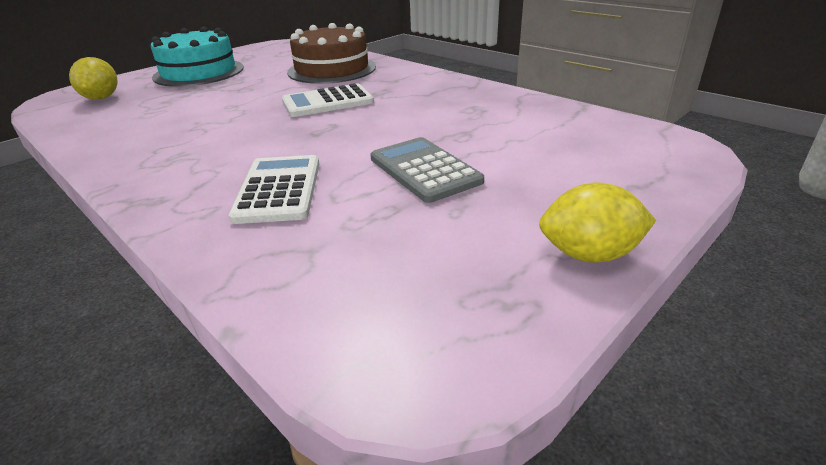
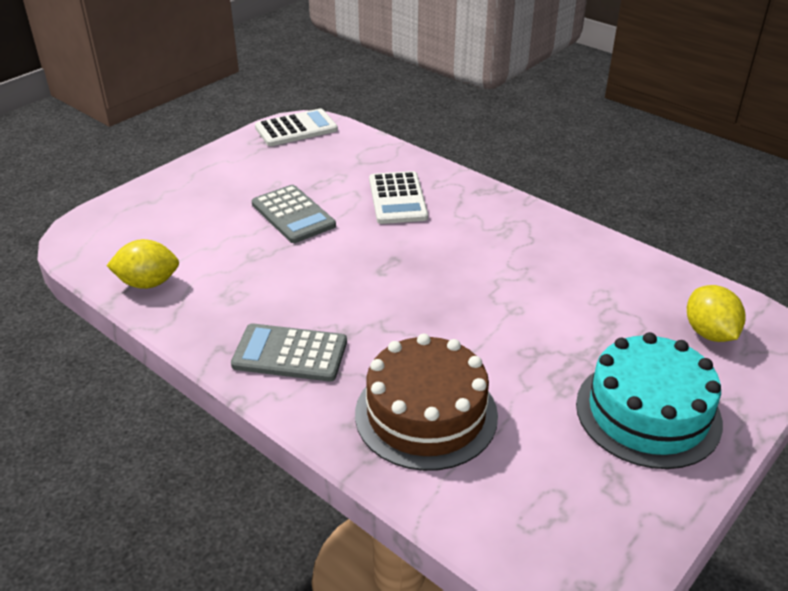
camera: 175 degrees right, 5 degrees up
(327, 102) = (400, 314): white calculator -> white calculator (296, 129)
(418, 85) = (290, 353): none -> grey calculator
(589, 254) = (212, 161): yellow lemon -> yellow lemon (148, 283)

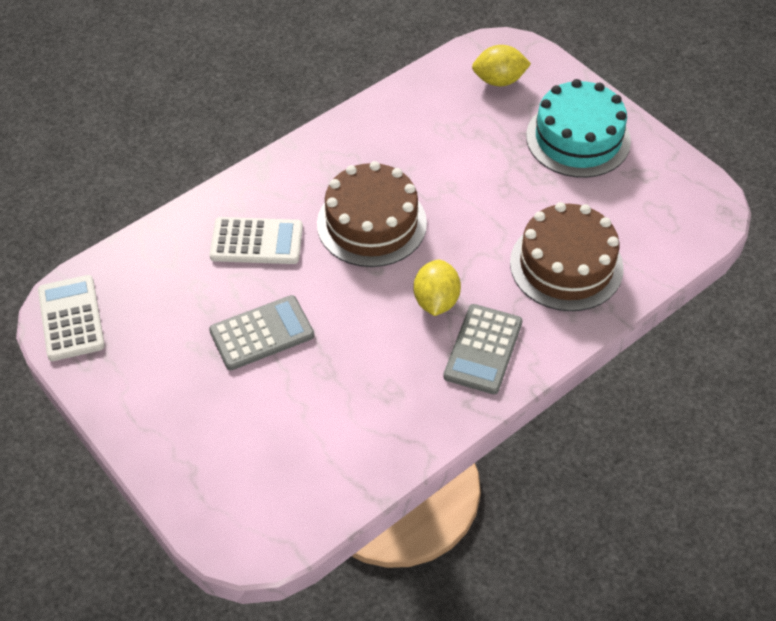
camera: 80 degrees left, 15 degrees up
(148, 283) = (355, 466): yellow lemon -> yellow lemon (436, 301)
(442, 261) = (371, 223): none -> brown cake

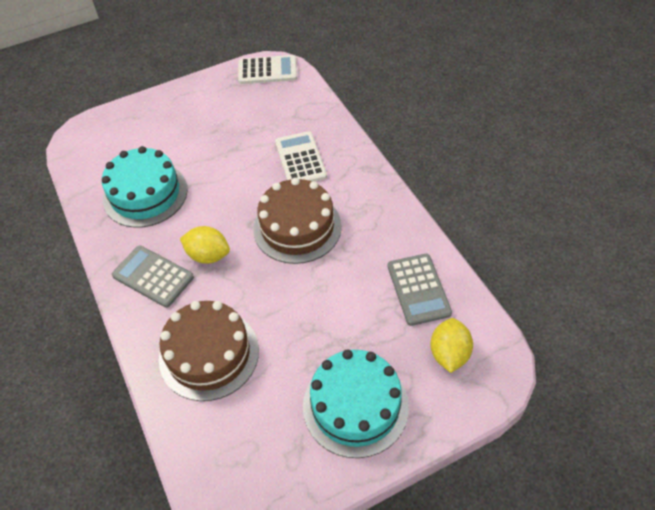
camera: 105 degrees right, 0 degrees up
(256, 242) = (300, 159): white calculator -> white calculator turned 150 degrees clockwise
(262, 333) = (220, 155): grey calculator -> grey calculator (418, 289)
(351, 403) = (145, 194): none -> turquoise cake

